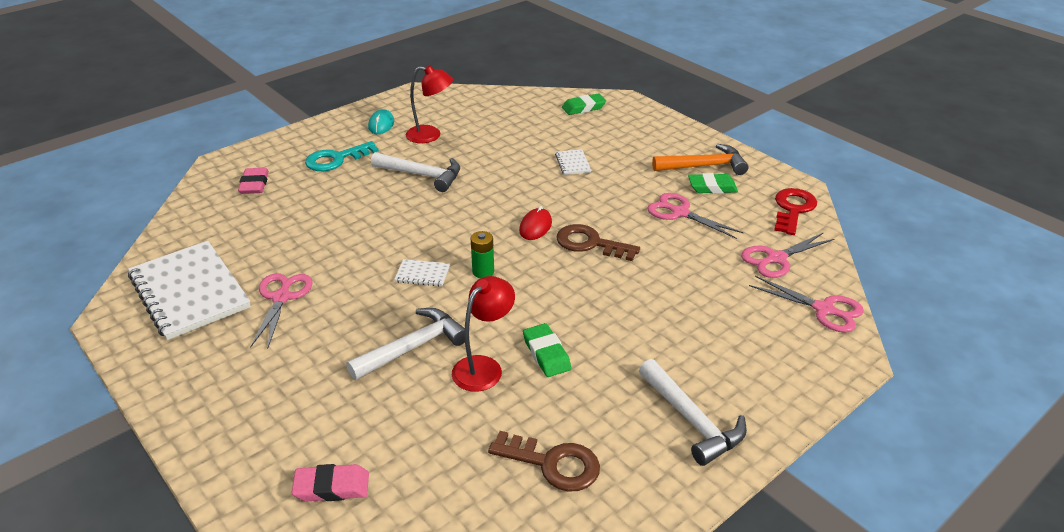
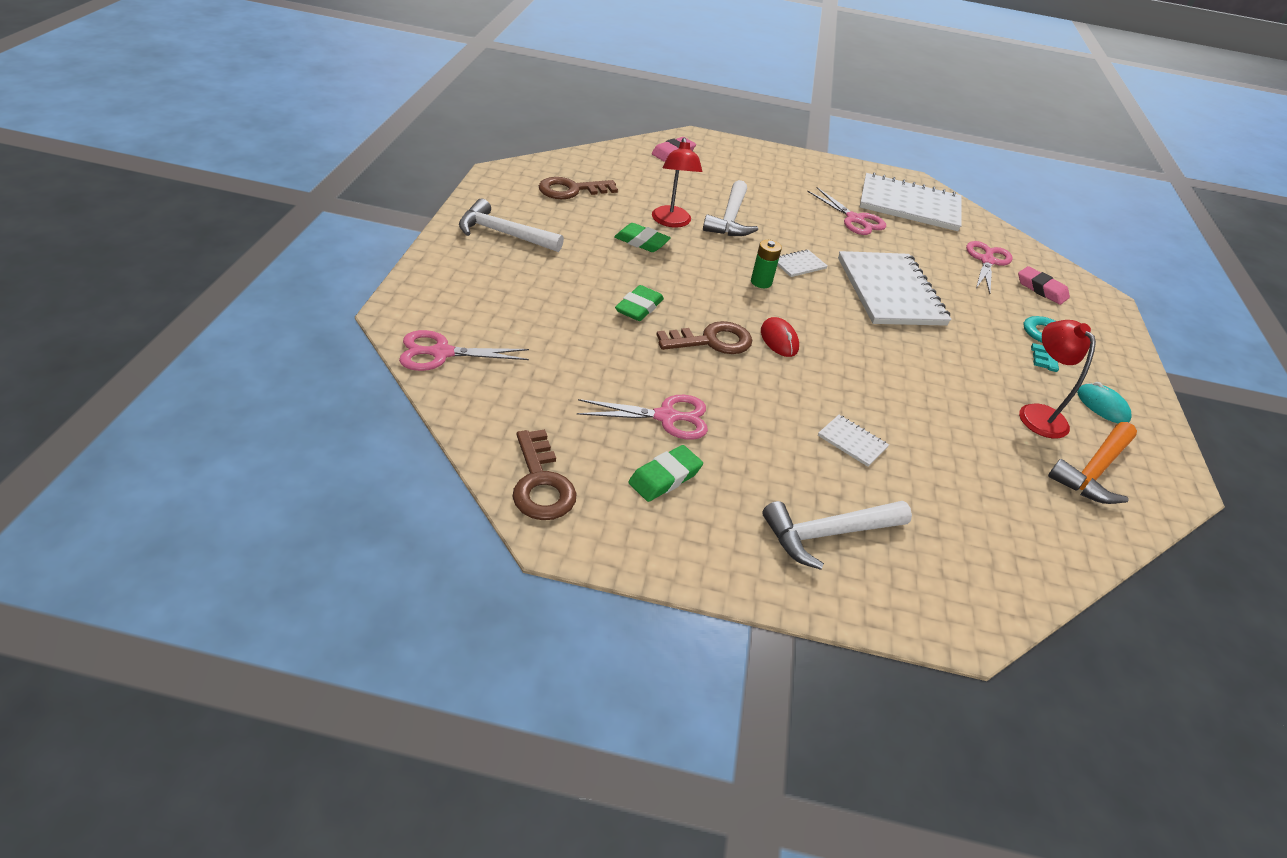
camera: 135 degrees right, 5 degrees up
(383, 226) = (890, 291): none -> white notebook
(422, 175) = (952, 355): white hammer -> white hammer (827, 534)
(430, 135) = (1037, 413): red lamp -> red lamp turned 105 degrees clockwise
(583, 107) = (981, 569): green eraser -> green eraser (639, 307)
(704, 166) = (706, 516): orange hammer -> orange hammer (1094, 471)
(776, 259) = (520, 395): pink scissors -> pink scissors (987, 261)
(793, 209) = (541, 483): red key -> brown key

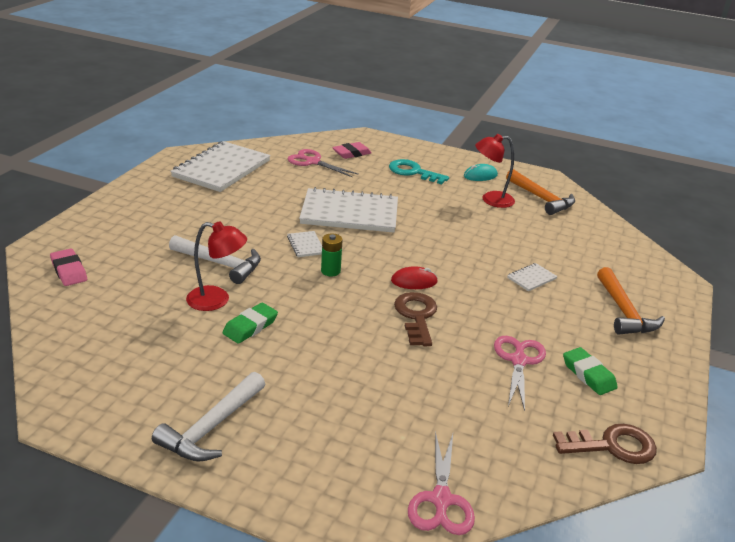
camera: 75 degrees left, 10 degrees down
(571, 190) = (126, 359): brown key -> none
(639, 307) = (365, 348): green eraser -> none
(827, 534) = (624, 312): white hammer -> orange hammer
(855, 219) = (238, 200): pink scissors -> none

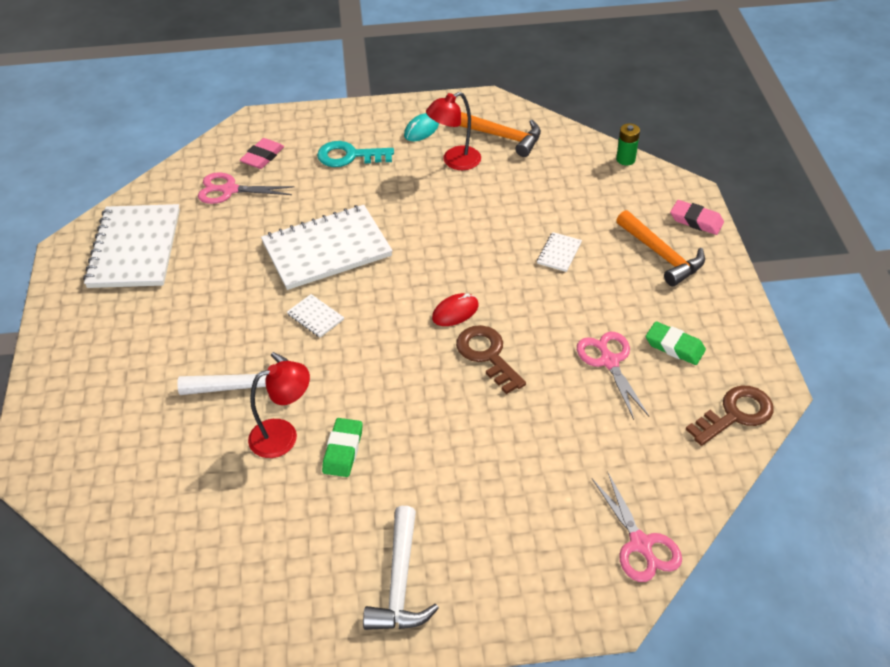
camera: 25 degrees left, 15 degrees up
(69, 271) = (93, 479): pink eraser -> pink eraser (696, 221)
(330, 271) = (366, 339): green battery -> green battery (625, 159)

